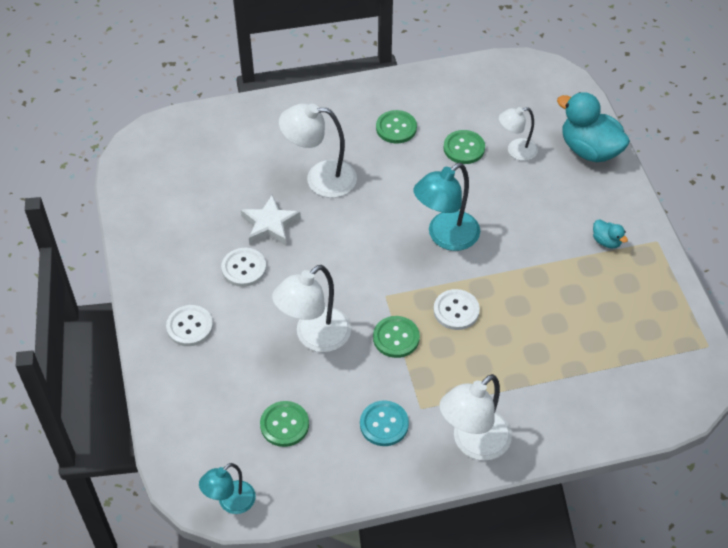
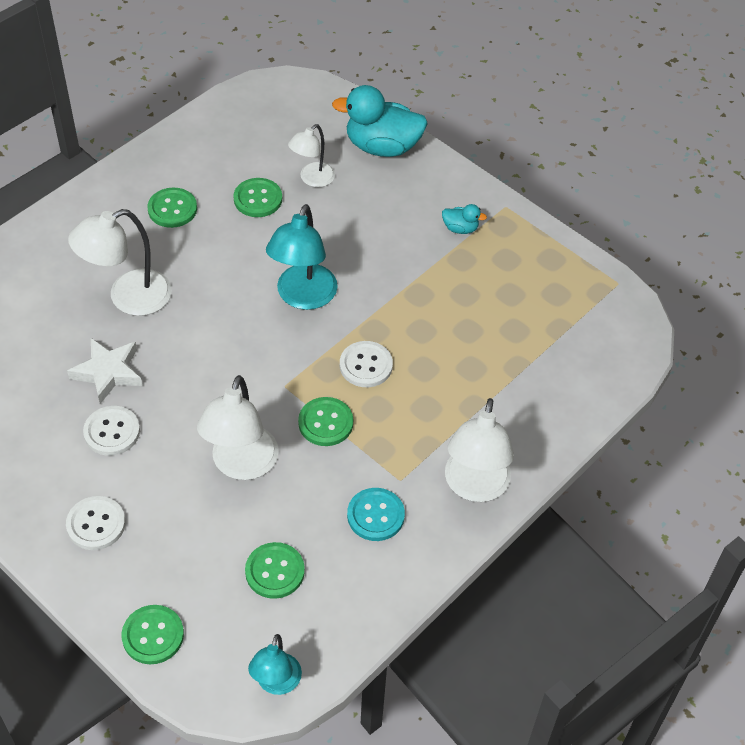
camera: 35 degrees left, 0 degrees up
(173, 423) = (153, 635): none -> green button

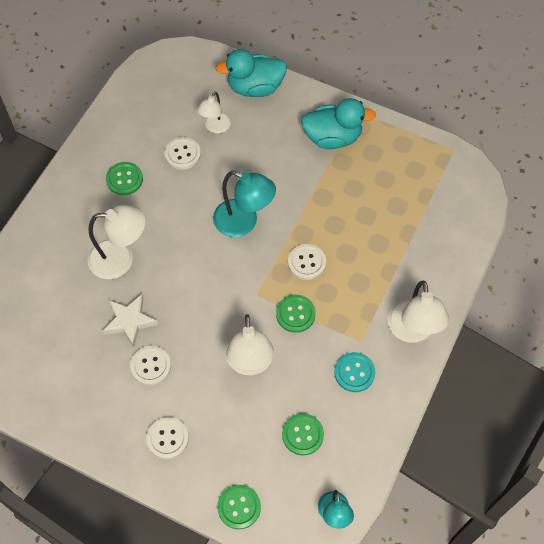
camera: 15 degrees left, 10 degrees up
(128, 298) = (120, 259): white lamp -> white lamp turned 135 degrees counterclockwise
(258, 199) = (182, 154): green button -> white button
(303, 297) = (244, 222): turquoise lamp -> turquoise lamp turned 60 degrees counterclockwise
(460, 228) = (332, 137): turquoise duck -> turquoise duck, size x2.19

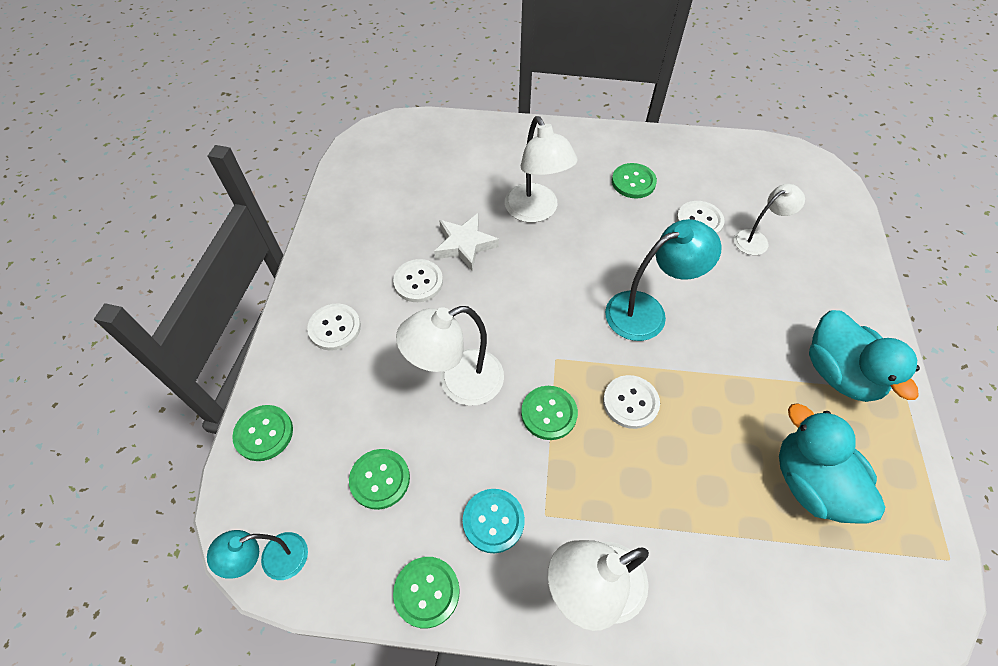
camera: 70 degrees right, 5 degrees down
(215, 127) = (756, 239): white lamp -> white lamp turned 150 degrees clockwise
(244, 222) = (647, 311): turquoise lamp -> turquoise lamp turned 120 degrees counterclockwise
(255, 87) = (843, 260): turquoise duck -> turquoise duck (810, 483)
(384, 424) = (427, 592): none -> green button

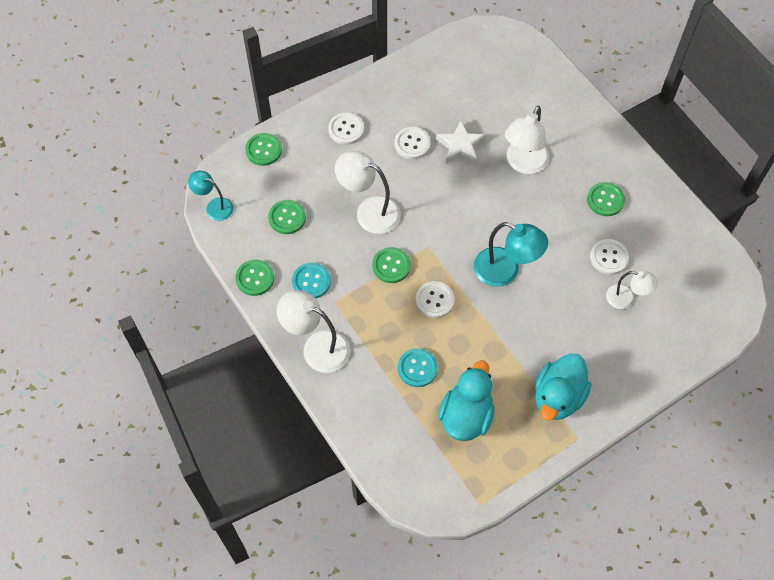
camera: 50 degrees right, 5 degrees up
(709, 488) = (417, 368): none -> turquoise button

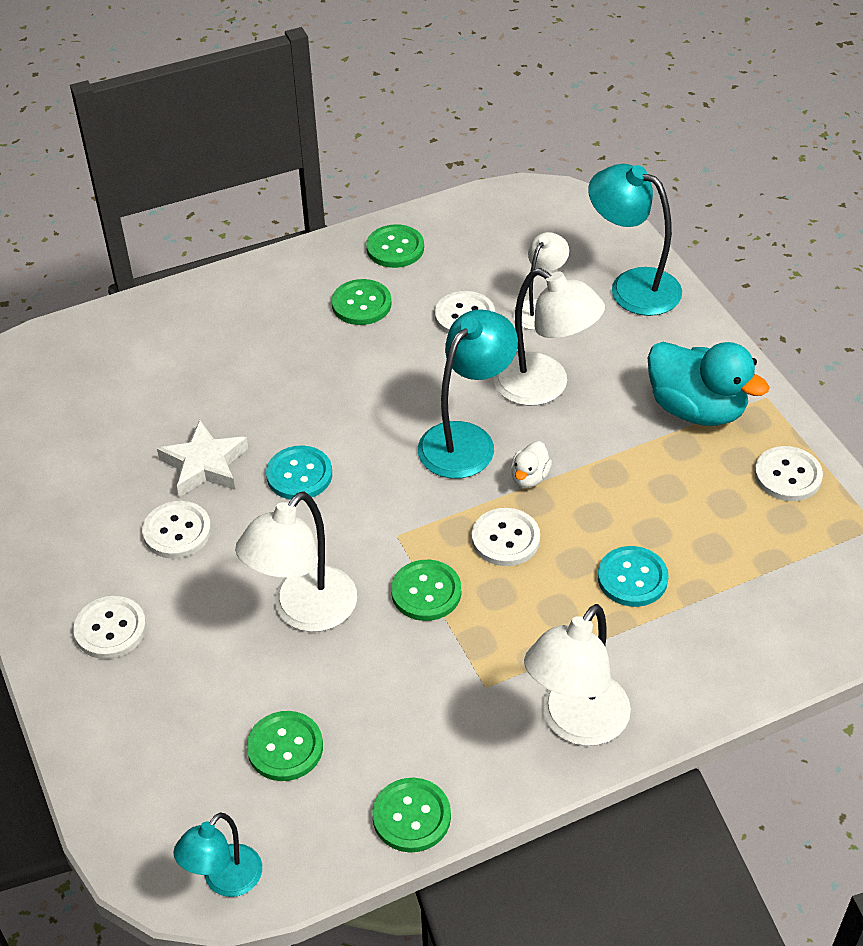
camera: 80 degrees left, 15 degrees down
(263, 150) = (112, 776): green button -> green button (395, 248)
(311, 281) = (436, 719): turquoise button -> turquoise button (299, 475)
(466, 416) = (723, 524): turquoise duck -> none
(483, 308) = (529, 477): none -> white duck
(512, 452) = (787, 475): none -> white button
(523, 164) = (266, 389): white lamp -> white lamp (544, 387)
(662, 352) = (632, 286): none -> turquoise lamp

